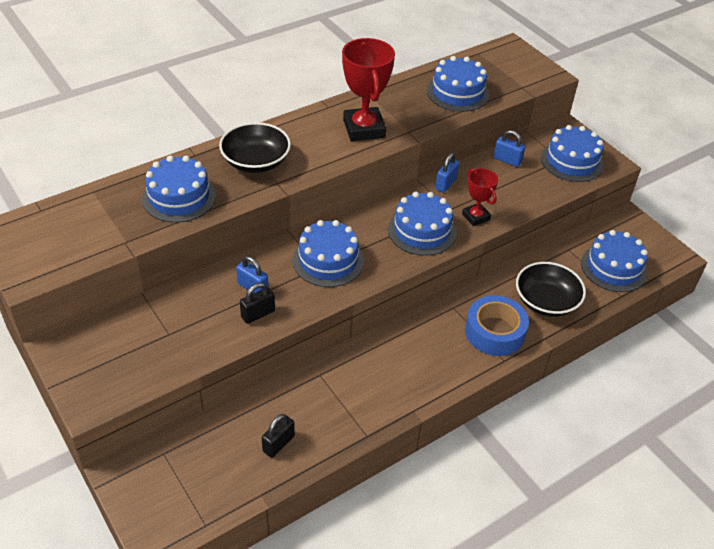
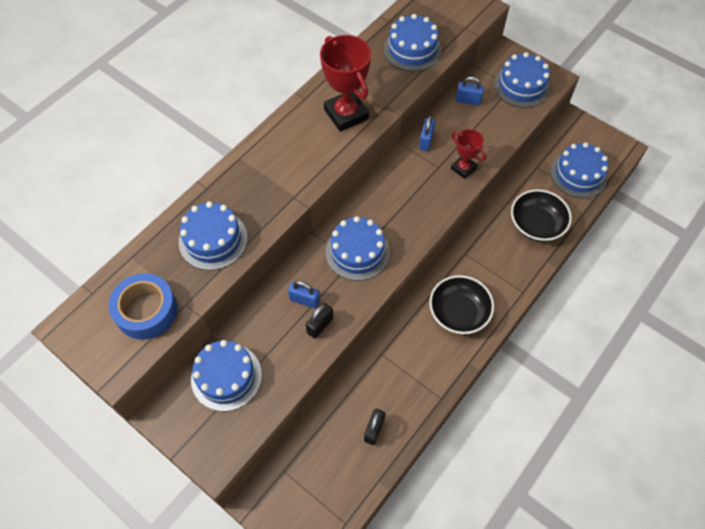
camera: 15 degrees left, 15 degrees up
(256, 162) = (265, 179): black bowl -> black bowl (459, 312)
(422, 231) = (424, 196): blue cake -> blue cake (226, 377)
(494, 332) = (506, 267): blue tape -> blue tape (146, 310)

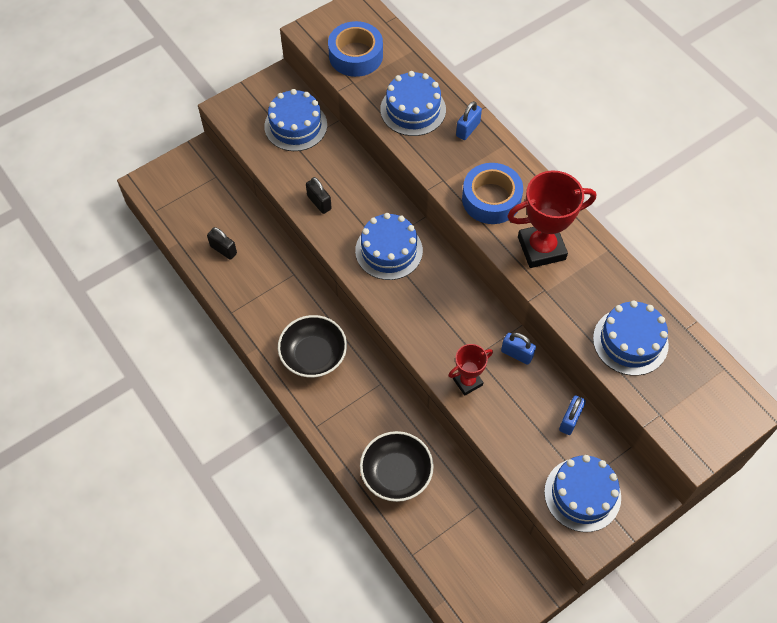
camera: 105 degrees right, 0 degrees up
(304, 300) = (349, 196): blue padlock -> blue padlock (468, 129)
(305, 157) = (491, 199): none -> blue tape
(578, 174) = (454, 553): blue cake -> none

